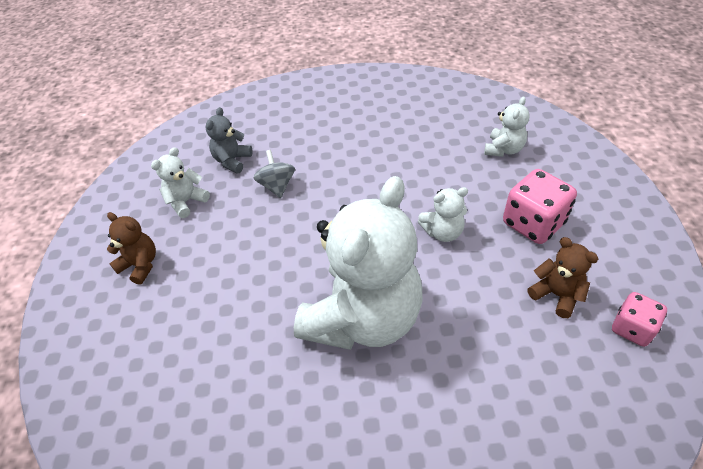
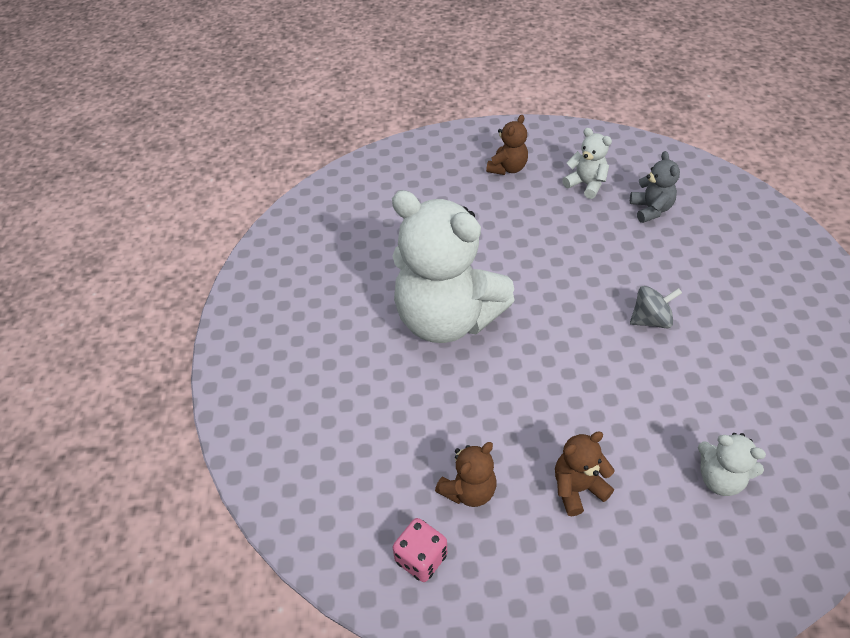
camera: 90 degrees right, 0 degrees up
(232, 161) = (650, 210): grey teddy bear -> grey teddy bear turned 60 degrees clockwise
(277, 186) = (616, 248): grey spinning top -> grey spinning top (650, 320)
(443, 232) = (557, 391): white teddy bear -> none
(533, 223) = (577, 488): pink dice -> brown teddy bear

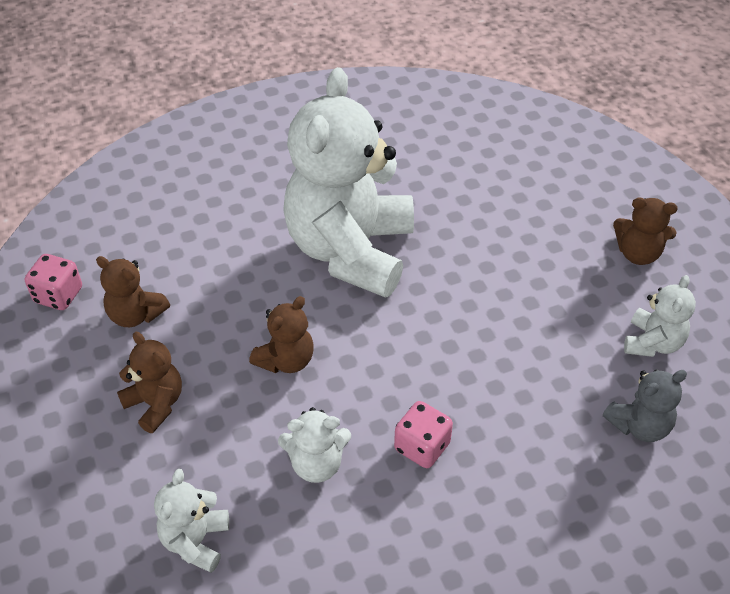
camera: 70 degrees right, 0 degrees up
(552, 385) = (286, 360): none -> brown teddy bear
(650, 320) = (422, 446): grey spinning top -> pink dice
(657, 385) = (316, 464): none -> white teddy bear

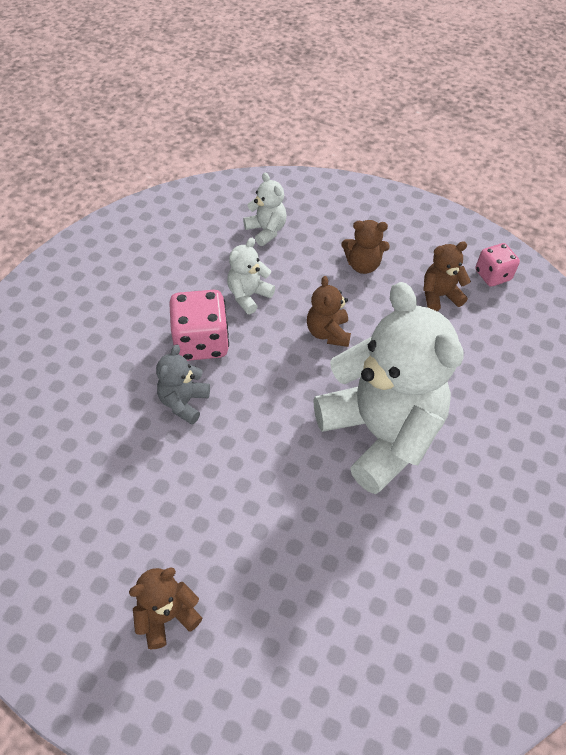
camera: 135 degrees right, 5 degrees up
(422, 446) = (201, 342): pink dice -> pink dice, size x1.61
(639, 425) = (75, 451): grey teddy bear -> grey teddy bear (184, 402)
(652, 343) = (102, 527): white teddy bear -> none

